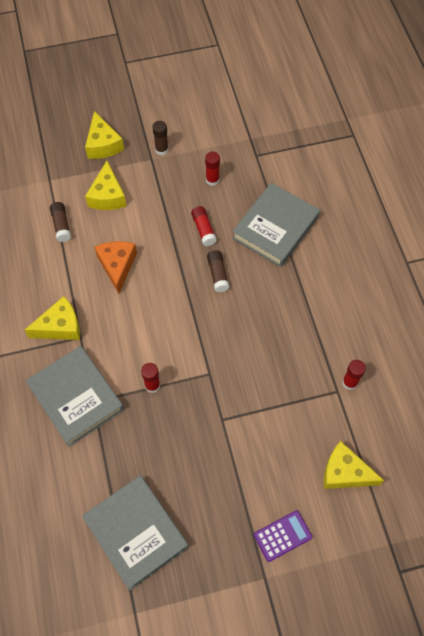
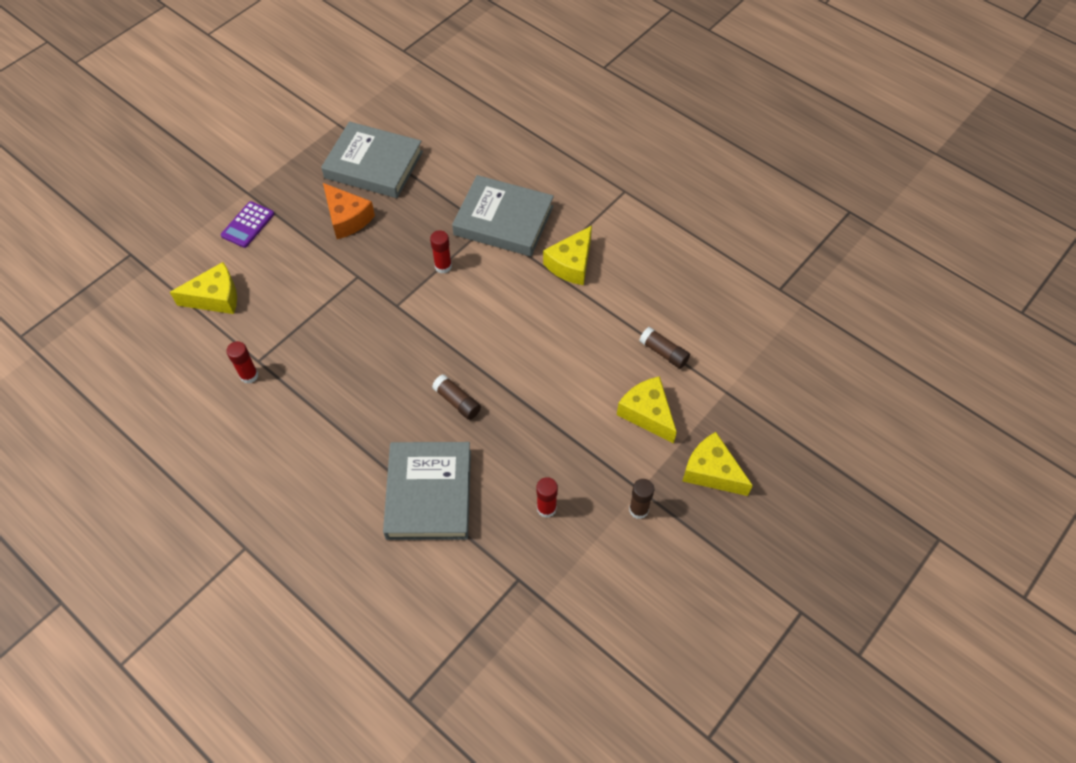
camera: 145 degrees right, 5 degrees down
(117, 266) = (568, 347): orange cheese -> orange cheese (347, 218)
(203, 229) = (510, 441): red glue stick -> none

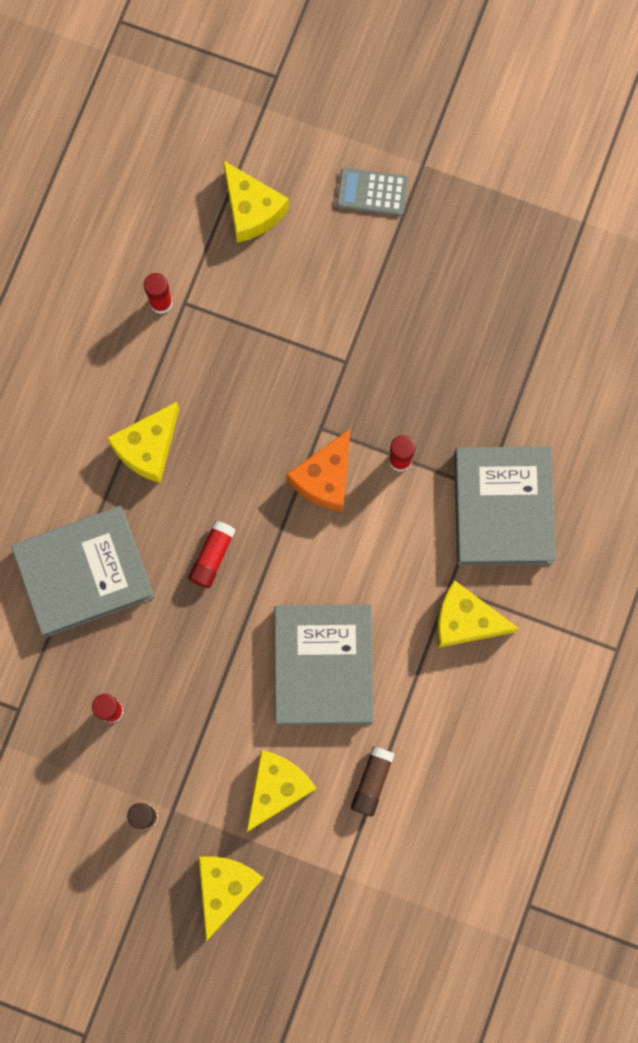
camera: 70 degrees right, 20 degrees up
(248, 225) = (372, 192): purple calculator -> grey calculator
(347, 218) = (429, 308): orange cheese -> orange cheese (325, 478)
(353, 419) = (148, 447): none -> yellow cheese
(374, 165) = (530, 302): grey book -> grey book (323, 665)
(457, 401) = (212, 556): brown glue stick -> red glue stick

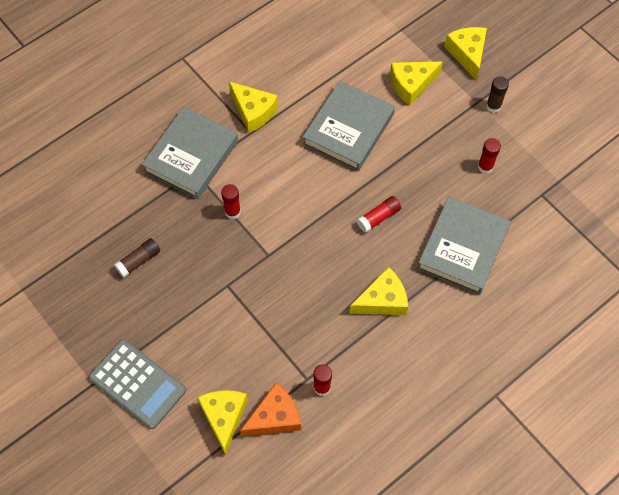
camera: 150 degrees left, 15 degrees down
(84, 573) = (462, 248): grey book -> grey book turned 75 degrees counterclockwise
(225, 888) = (467, 54): yellow cheese -> yellow cheese turned 120 degrees clockwise
(325, 478) = (284, 226): orange cheese -> orange cheese (275, 417)
(372, 192) = (137, 384): grey calculator -> grey calculator, size x1.66
(372, 782) = (357, 63): brown glue stick -> brown glue stick (139, 261)

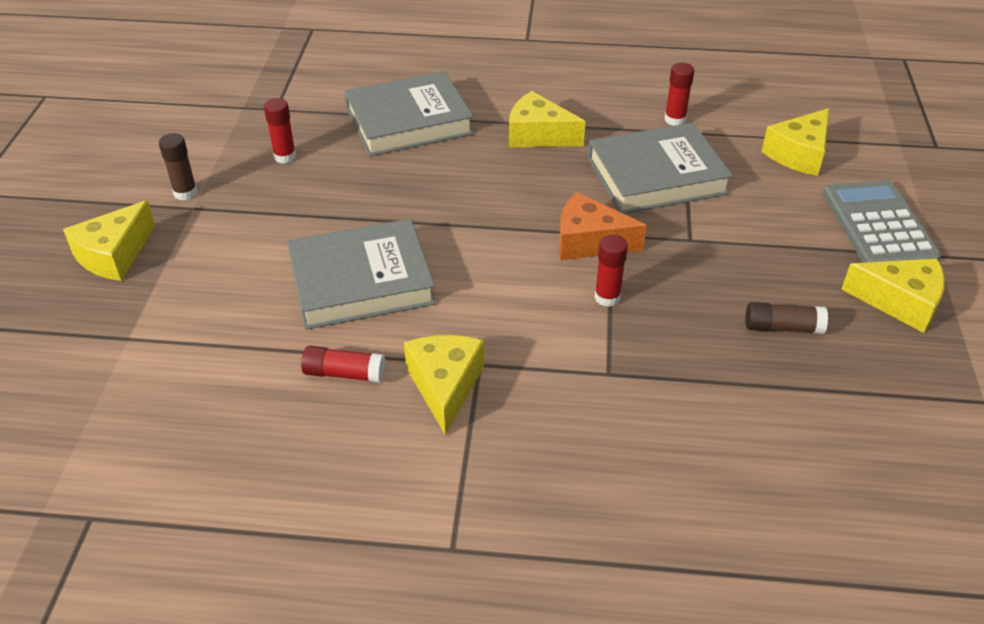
camera: 135 degrees left, 20 degrees down
(191, 156) = (593, 394): grey book -> grey book (656, 176)
(275, 417) = (745, 128): orange cheese -> orange cheese (589, 241)
(378, 217) = (451, 189): red glue stick -> red glue stick (344, 373)
(411, 84) = (223, 271): yellow cheese -> yellow cheese (900, 302)

